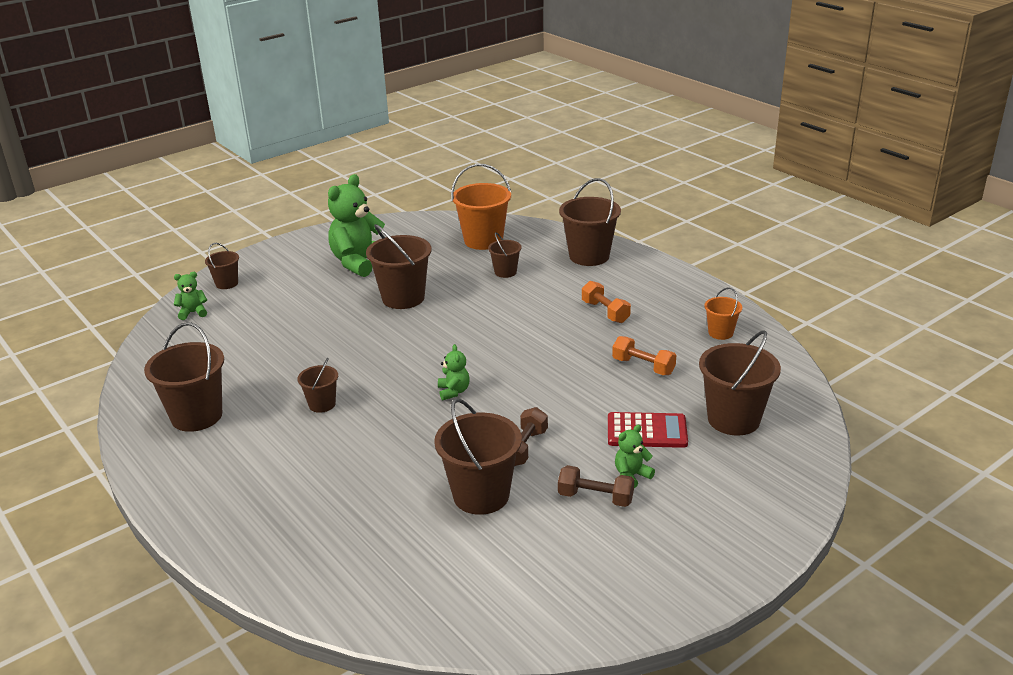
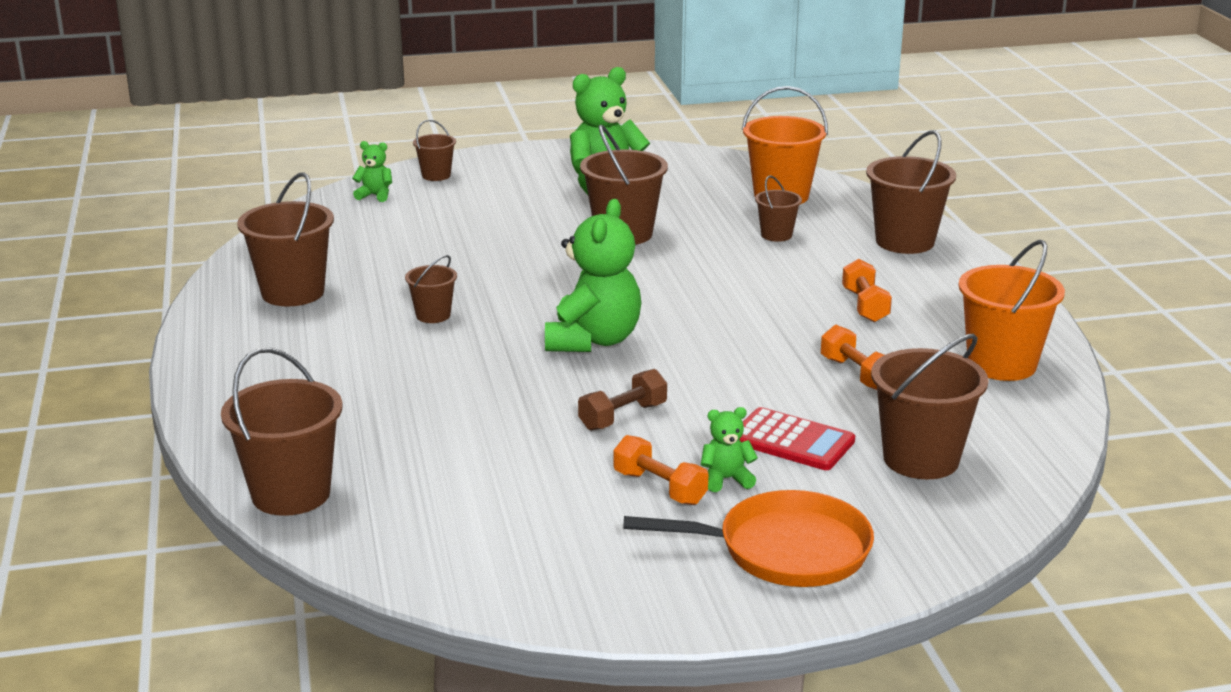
camera: 25 degrees right, 5 degrees down
(453, 391) = (593, 340): green teddy bear -> green teddy bear, size x2.16
(481, 495) = (527, 447): brown bucket -> brown bucket (291, 494)
(595, 498) = (659, 488): brown dumbbell -> orange dumbbell
(712, 519) = (784, 550): none -> orange pan
(720, 333) = (1001, 364): orange bucket -> orange bucket, size x1.86

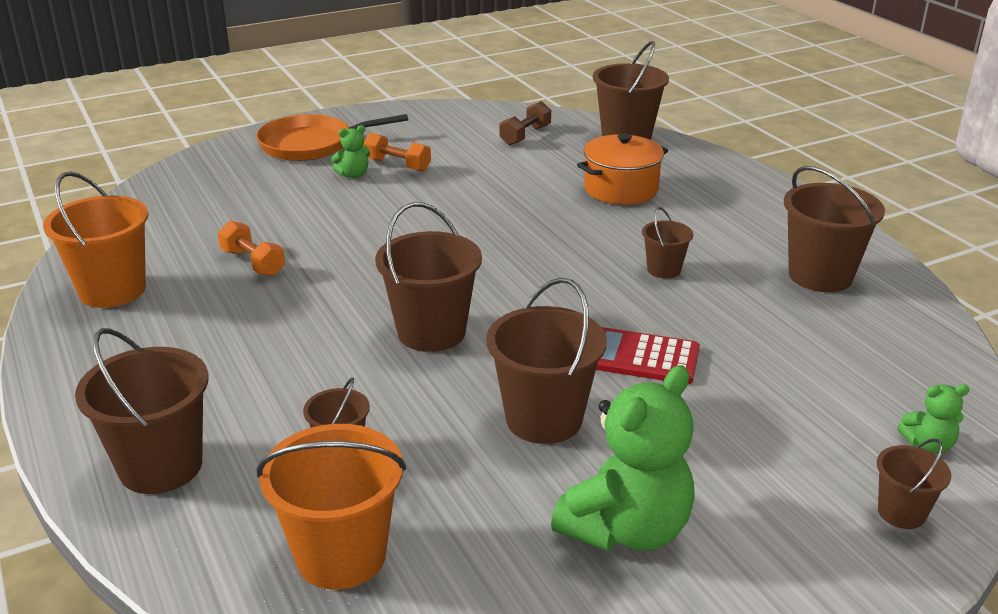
camera: 165 degrees right, 5 degrees up
(387, 408) = (621, 189): none -> orange pot
(593, 340) = (499, 264): green teddy bear -> none
(623, 417) = (442, 204): brown dumbbell -> brown dumbbell (525, 135)
(792, 441) = (309, 203): red calculator -> red calculator (643, 357)
(865, 306) = (234, 343): orange dumbbell -> none
(921, 459) = (213, 203): brown bucket -> brown bucket (431, 332)

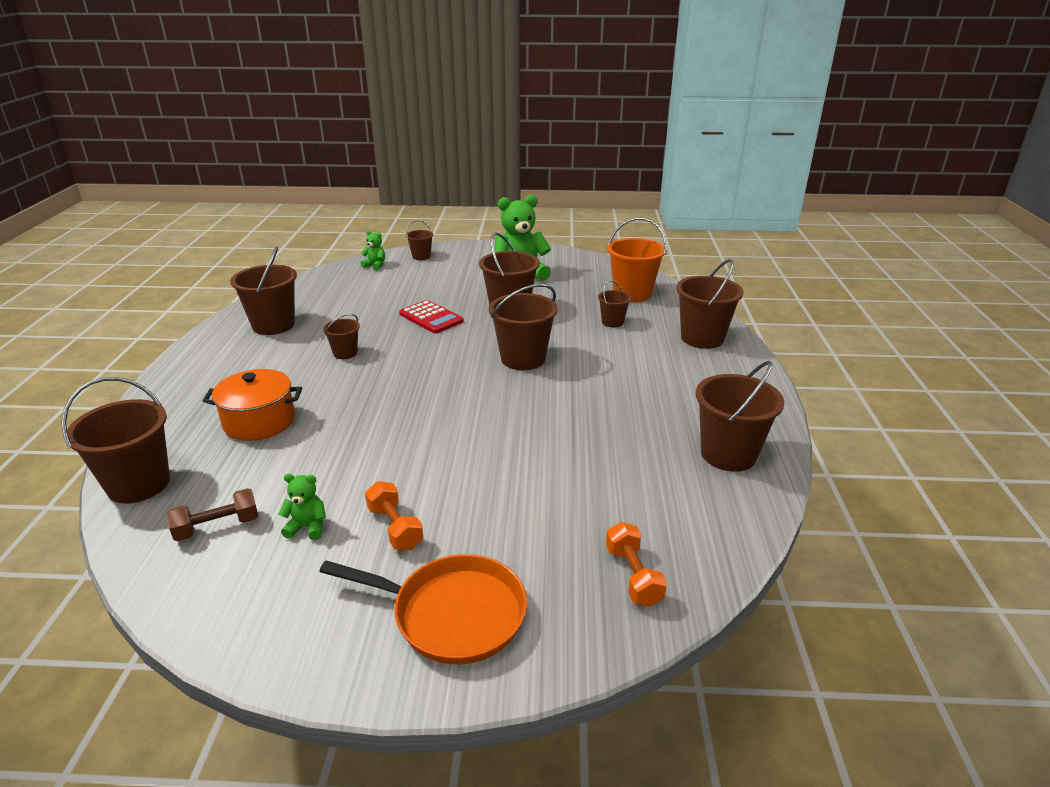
camera: 150 degrees left, 0 degrees up
(112, 290) = (728, 454): orange bucket -> brown bucket
(253, 263) = (608, 445): orange dumbbell -> orange dumbbell (633, 576)
(353, 175) = (450, 529): green teddy bear -> green teddy bear (307, 527)

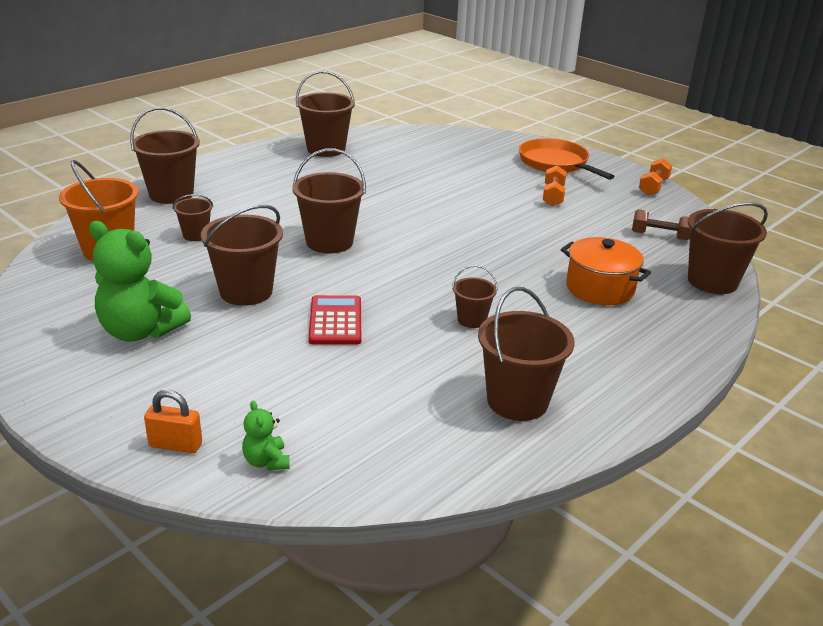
camera: 140 degrees left, 0 degrees up
(307, 527) = (603, 215): green teddy bear -> none
(421, 256) = (175, 445): brown bucket -> orange padlock
(633, 576) = (460, 142): orange dumbbell -> orange dumbbell (653, 187)

